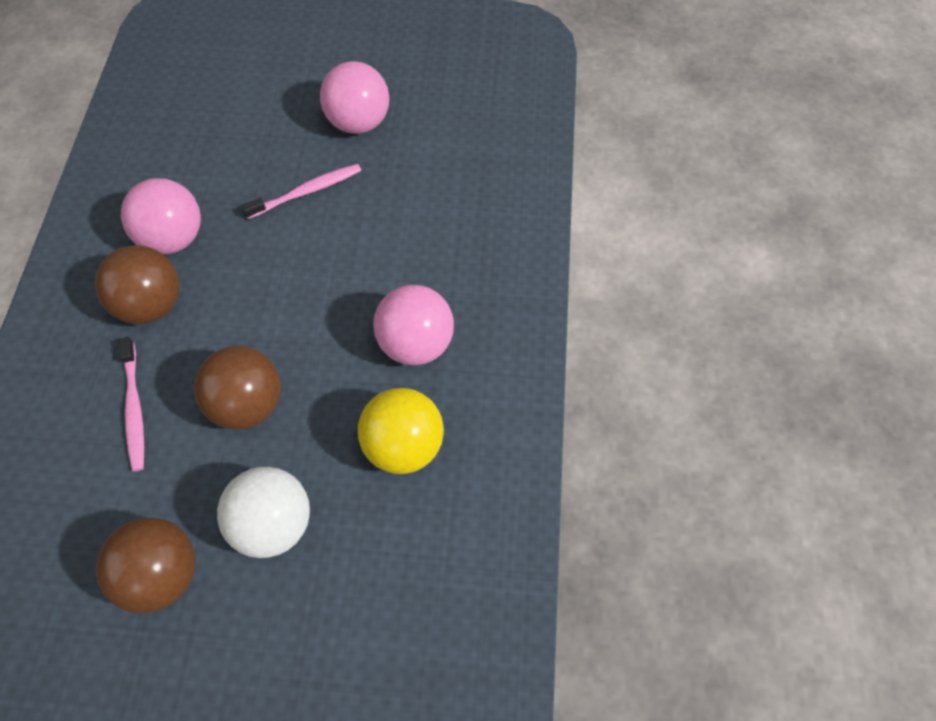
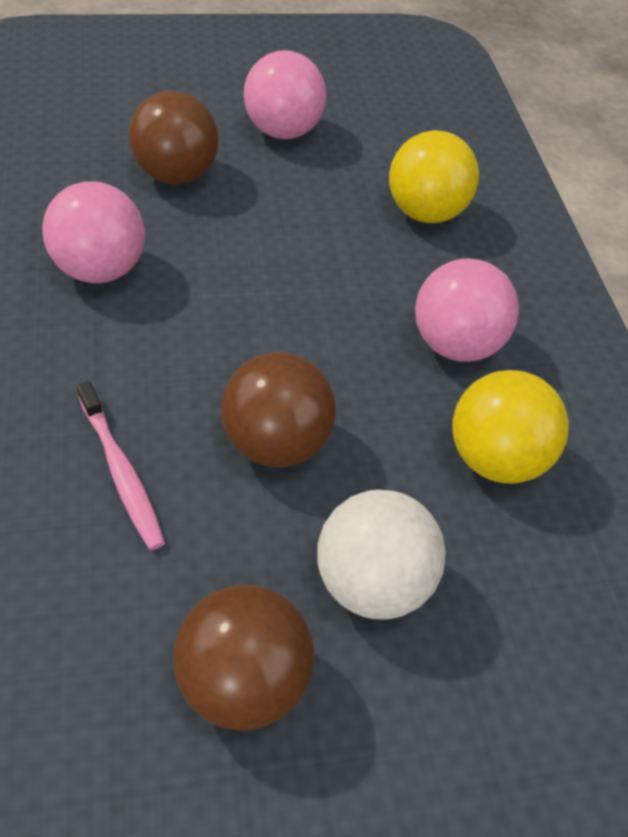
camera: 20 degrees left, 10 degrees down
(151, 304) = (99, 346): brown ball -> brown ball (176, 174)
(307, 192) = (251, 203): pink toothbrush -> none
(444, 217) = (425, 212): none -> yellow ball

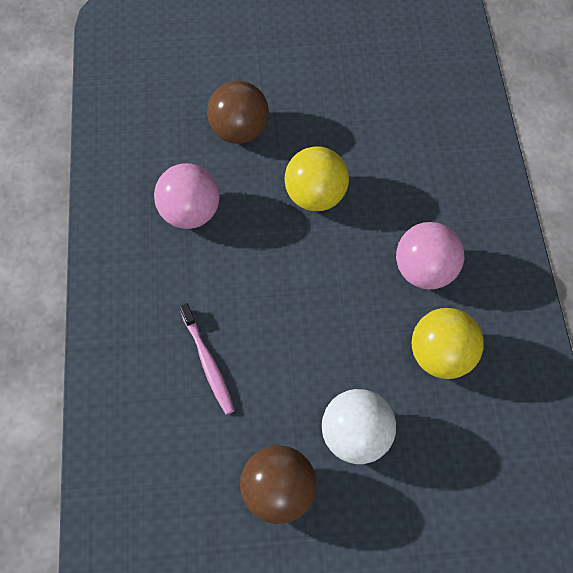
camera: 10 degrees right, 10 degrees up
(276, 442) = (302, 343): brown ball -> none
(282, 131) = (316, 88): pink ball -> none
(425, 212) = (415, 160): yellow ball -> yellow ball (315, 196)

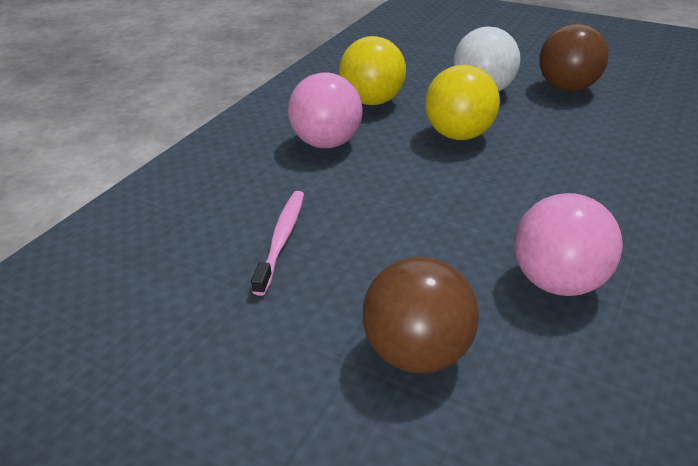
camera: 145 degrees left, 25 degrees down
(208, 363) = (596, 160): pink toothbrush -> pink toothbrush (282, 239)
(315, 196) = (376, 233): yellow ball -> yellow ball (458, 135)

